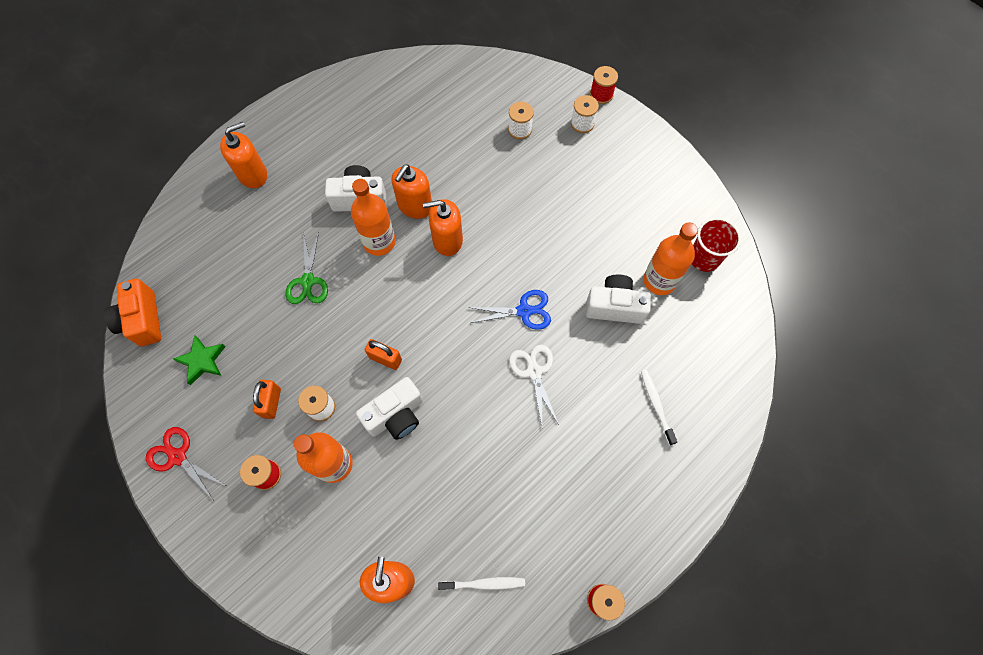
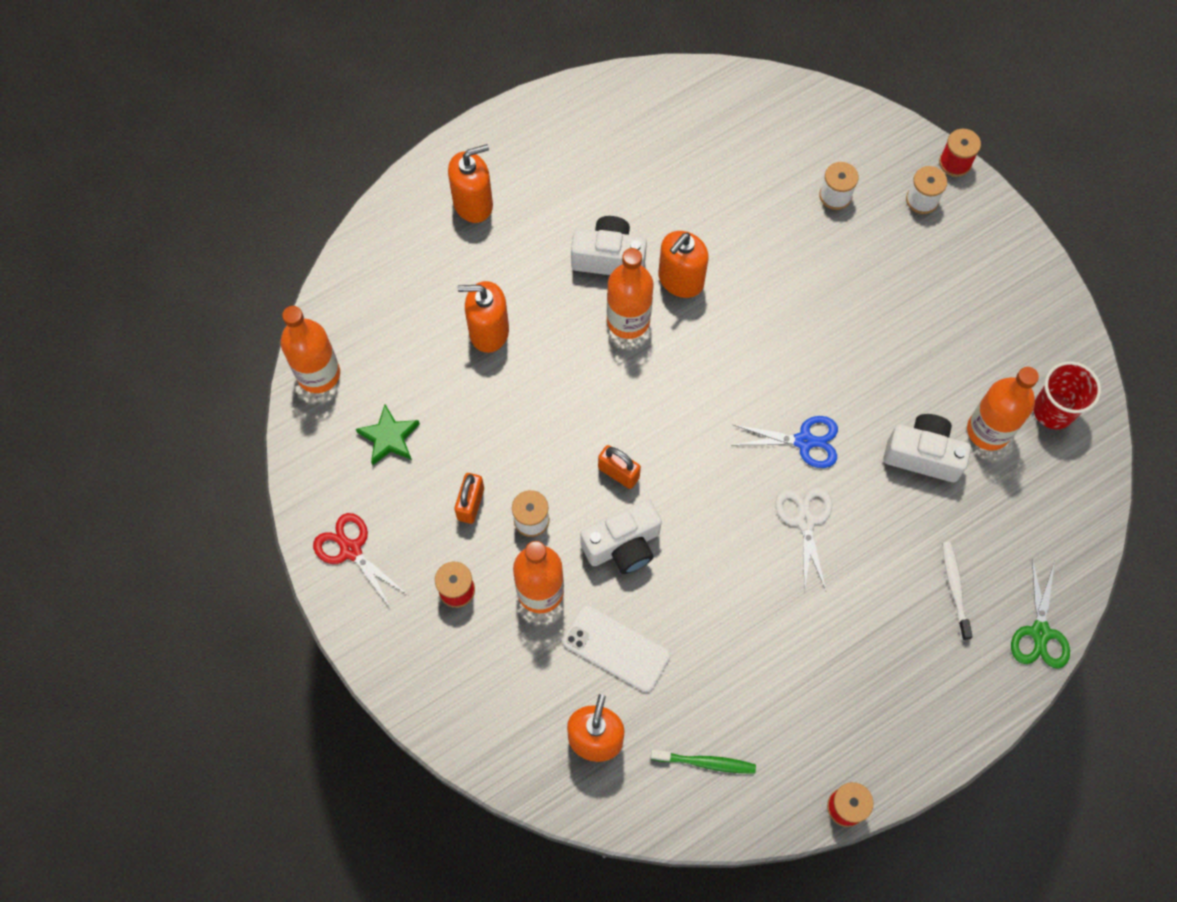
camera: 10 degrees right, 0 degrees up
(142, 320) = (318, 374): orange camera -> orange bottle
(308, 281) = (530, 358): green scissors -> green scissors (1040, 633)
(400, 500) = (616, 648): none -> white phone
(447, 240) = (717, 332): orange soap dispenser -> orange soap dispenser (489, 331)
(484, 583) = (705, 762): white toothbrush -> green toothbrush

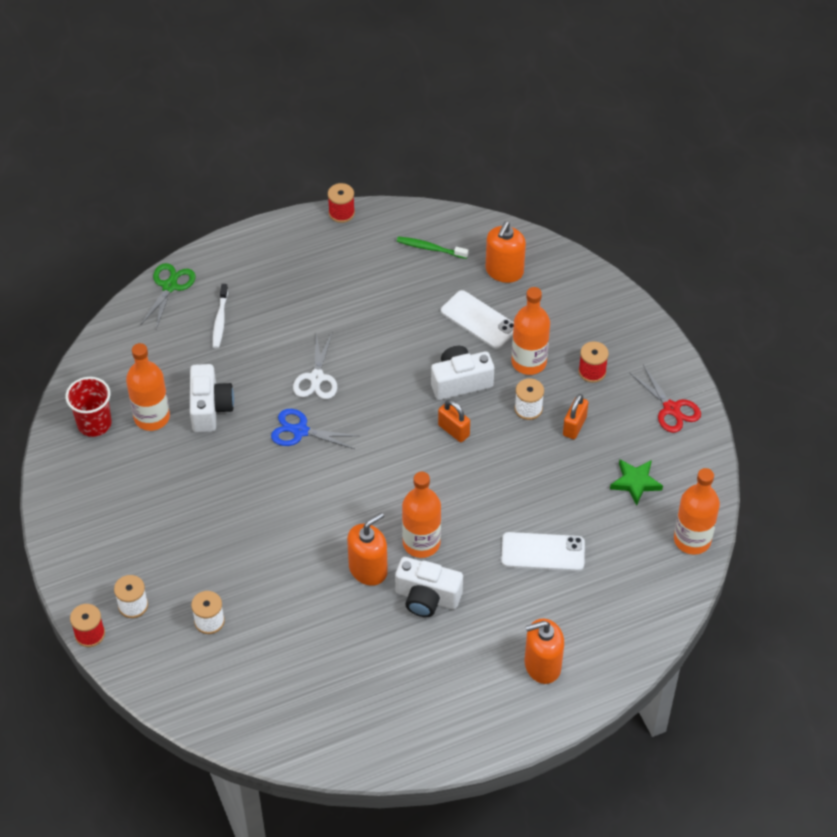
camera: 170 degrees left, 15 degrees down
(489, 331) = (543, 552): orange soap dispenser -> white phone
(923, 455) = (210, 408): white camera -> white camera turned 120 degrees counterclockwise

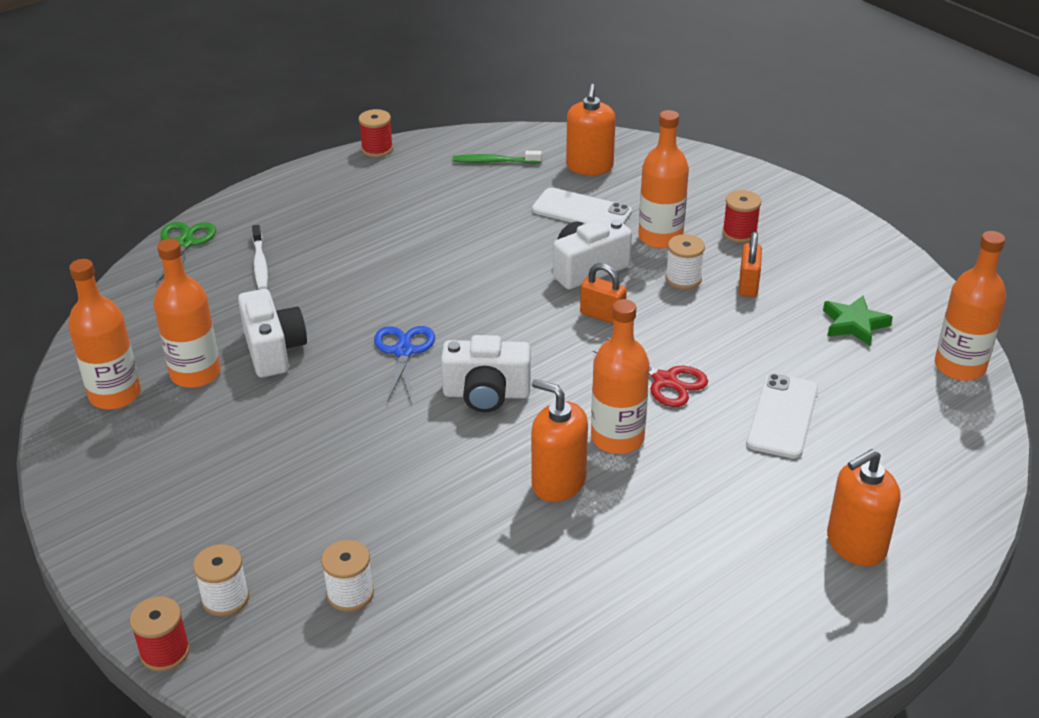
camera: 15 degrees left, 15 degrees down
(94, 423) = (115, 395): red cup -> orange bottle
(300, 431) = (404, 351): blue scissors -> blue scissors turned 90 degrees clockwise
(316, 378) = (405, 296): white scissors -> none
(368, 569) = (558, 482): orange soap dispenser -> orange soap dispenser turned 90 degrees counterclockwise
(427, 597) = (655, 498): white camera -> white camera (486, 394)
(543, 552) = (782, 416): white phone -> white phone turned 60 degrees counterclockwise
(671, 409) = (852, 249): red scissors -> red scissors (665, 381)

